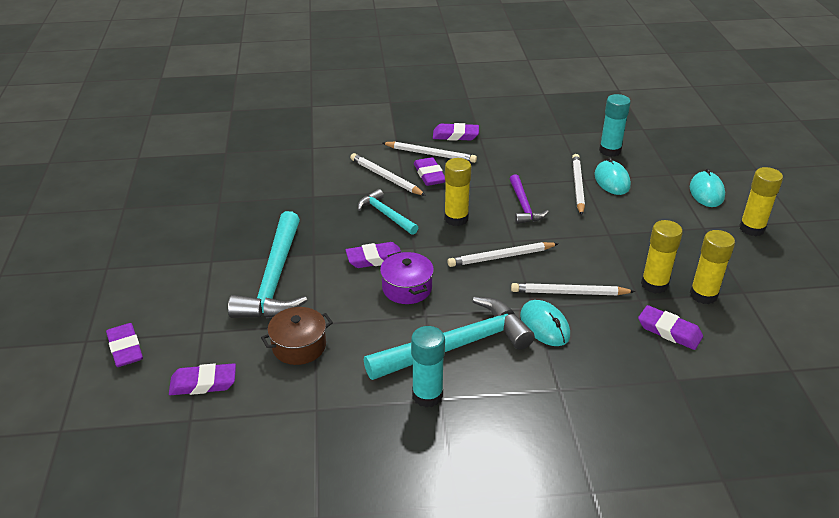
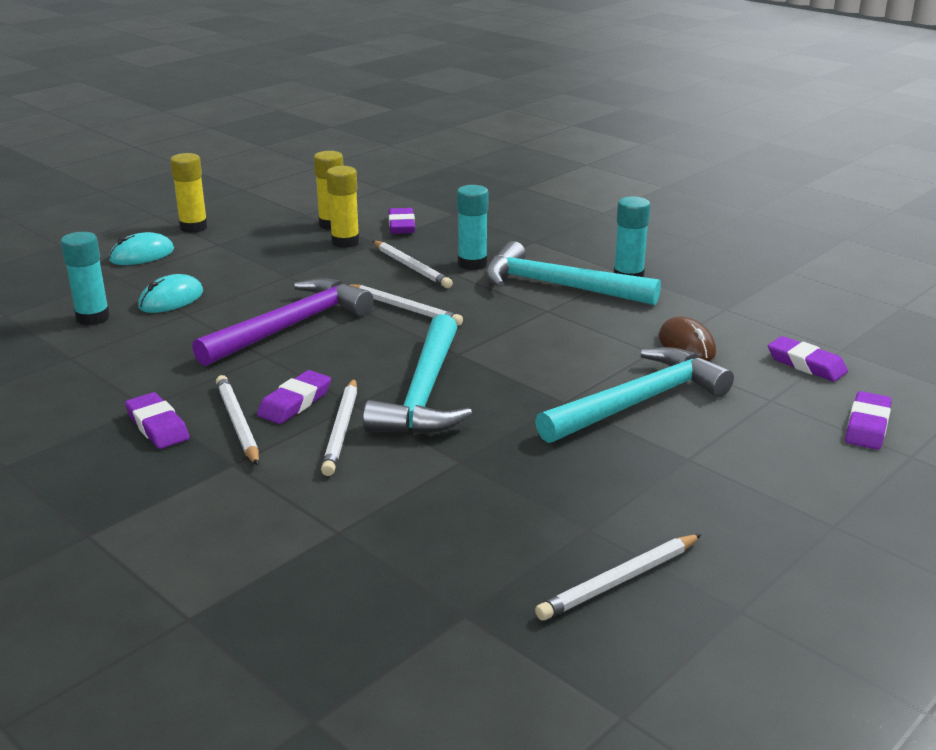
camera: 130 degrees left, 10 degrees down
(299, 346) = (686, 345): brown pot -> brown mouse
(375, 259) = (511, 365): purple eraser -> none
(386, 214) = (424, 393): turquoise hammer -> turquoise hammer, size x1.84
(407, 288) = (526, 331): purple pot -> none
(456, 218) = (370, 351): yellow glue stick -> none
(523, 206) = (291, 326): purple hammer -> purple hammer, size x1.84
(544, 326) = (472, 264): turquoise mouse -> turquoise glue stick
(577, 186) = (207, 312): white pencil -> white pencil (619, 581)

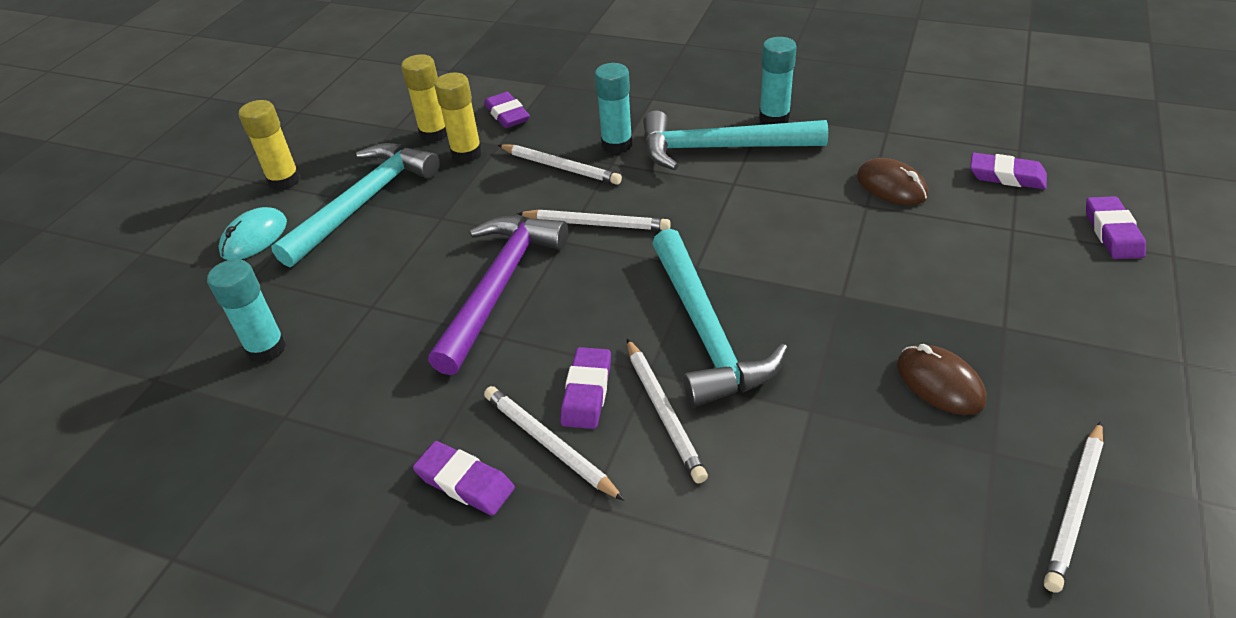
camera: 20 degrees left, 15 degrees up
(171, 299) = (338, 292): turquoise mouse -> none
(587, 476) = (939, 383): none -> brown mouse
(638, 402) = (908, 272): turquoise hammer -> turquoise hammer (364, 202)

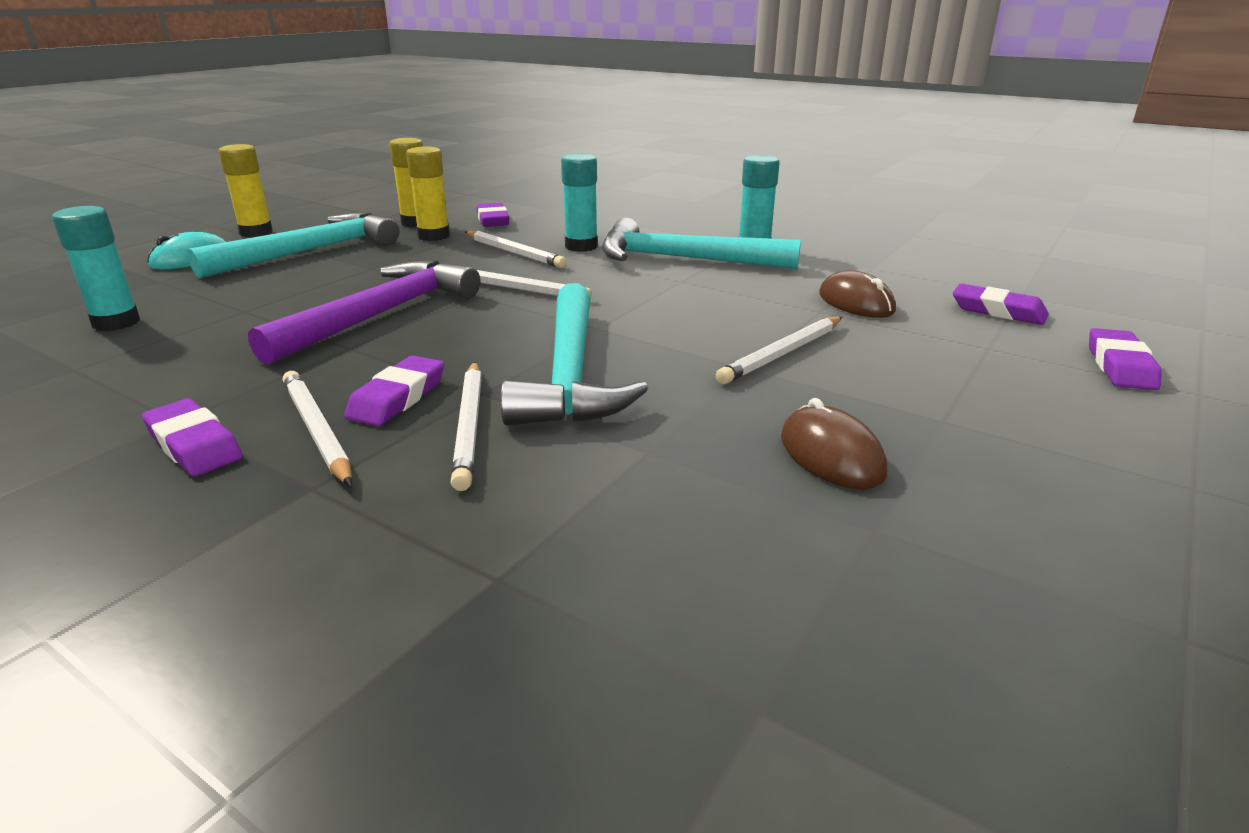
camera: 10 degrees right, 15 degrees down
(1074, 508) = (974, 610): white pencil -> white pencil (782, 354)

